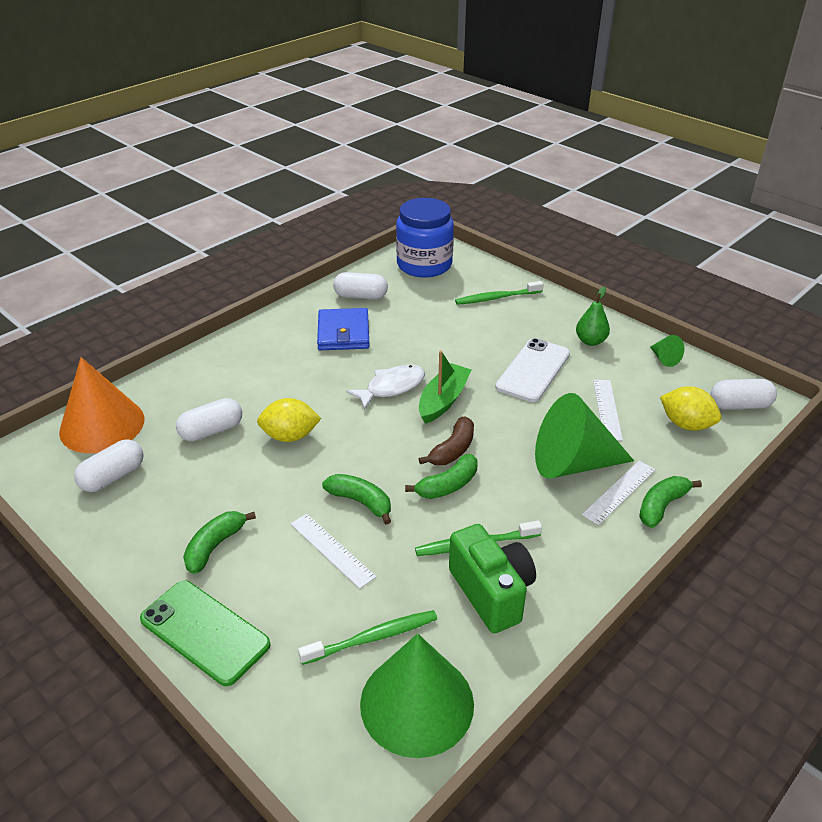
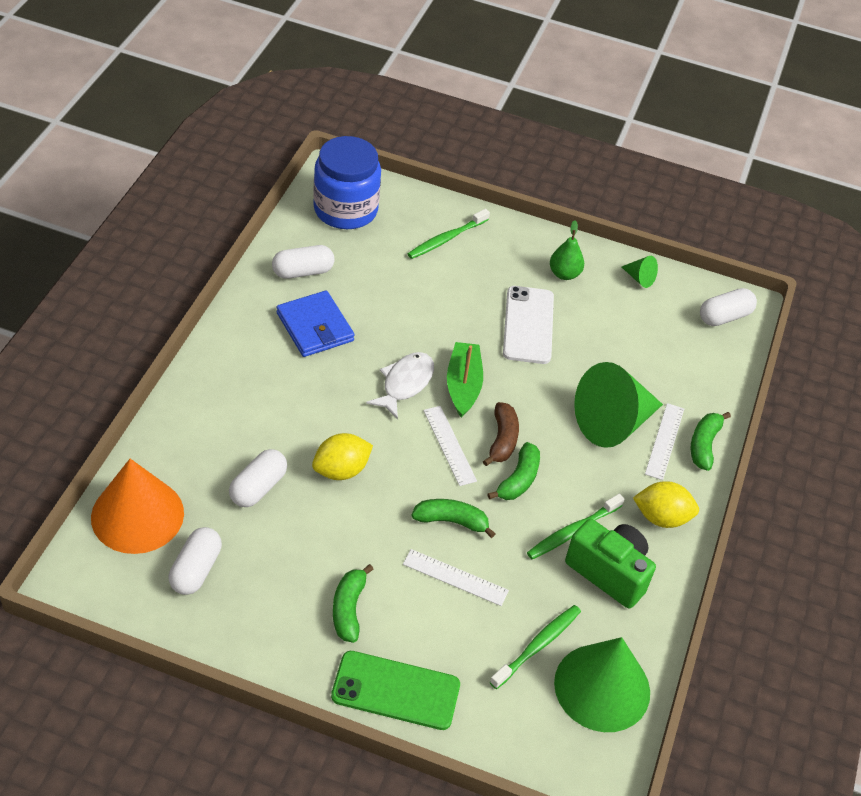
camera: 30 degrees left, 10 degrees up
(607, 409) = (615, 353): white ruler -> white ruler (449, 445)
(686, 424) = (689, 351): yellow lemon -> yellow lemon (661, 517)

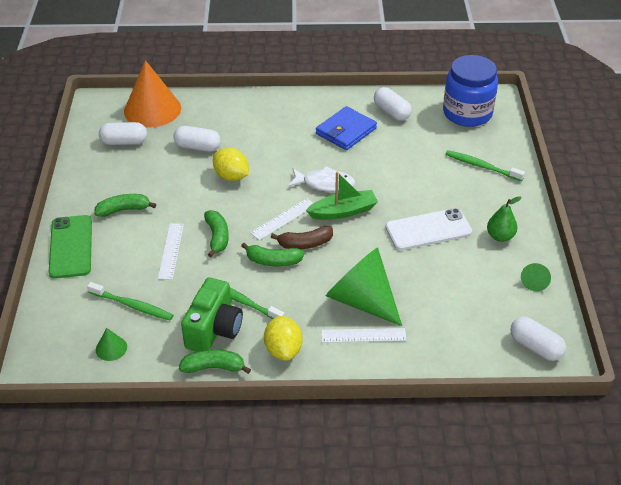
camera: 75 degrees right, 5 degrees down
(602, 687) = (111, 348): green cone -> green cone, size x0.43
(704, 445) = (375, 362): green banana -> green banana (214, 367)

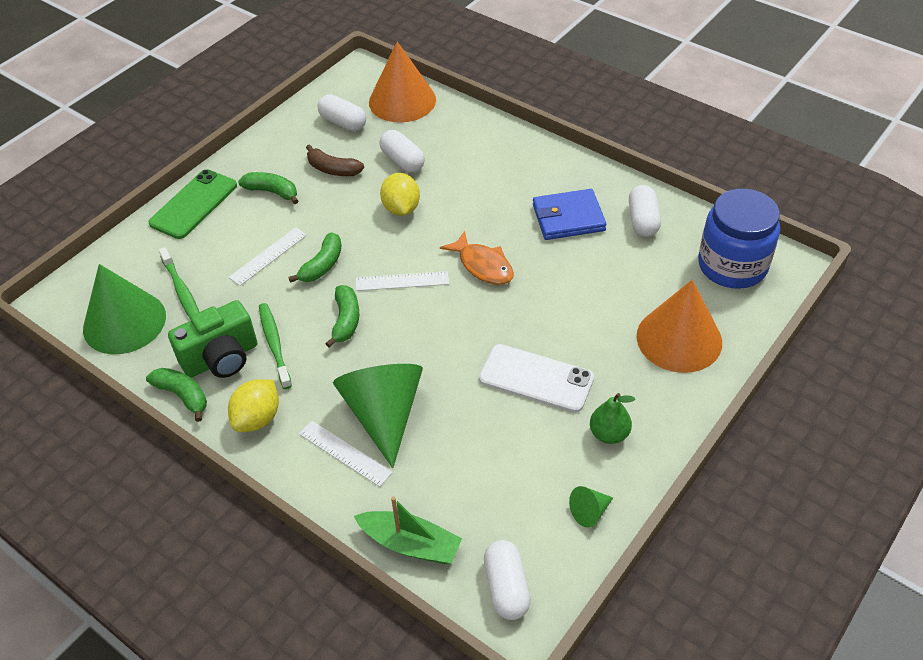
camera: 40 degrees right, 5 degrees up
(111, 348) = (124, 322): green cone -> green cone, size x2.35
(273, 261) = (346, 320): green banana -> green banana turned 135 degrees counterclockwise
(305, 244) = (394, 320): brown banana -> brown banana (333, 169)
(325, 184) = (483, 265): white fish -> orange fish
(343, 211) = (469, 306): green boat -> green boat (410, 544)
(481, 166) = (679, 339): green toothbrush -> orange cone

